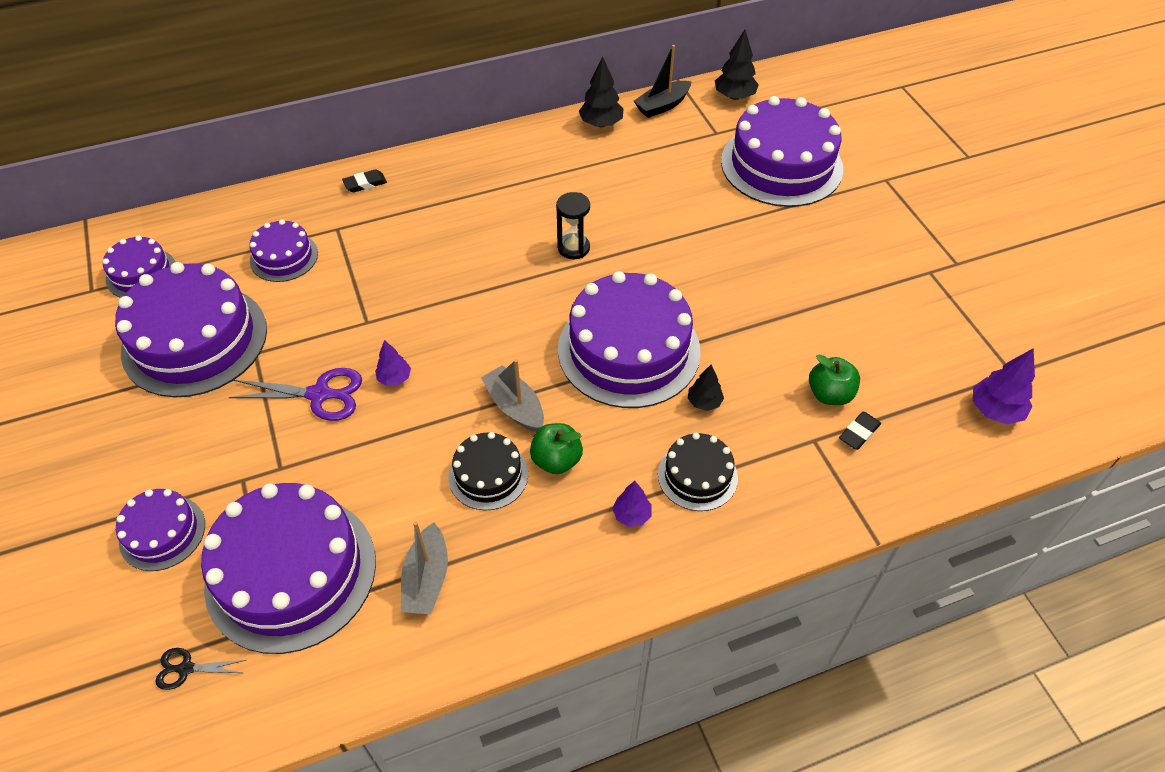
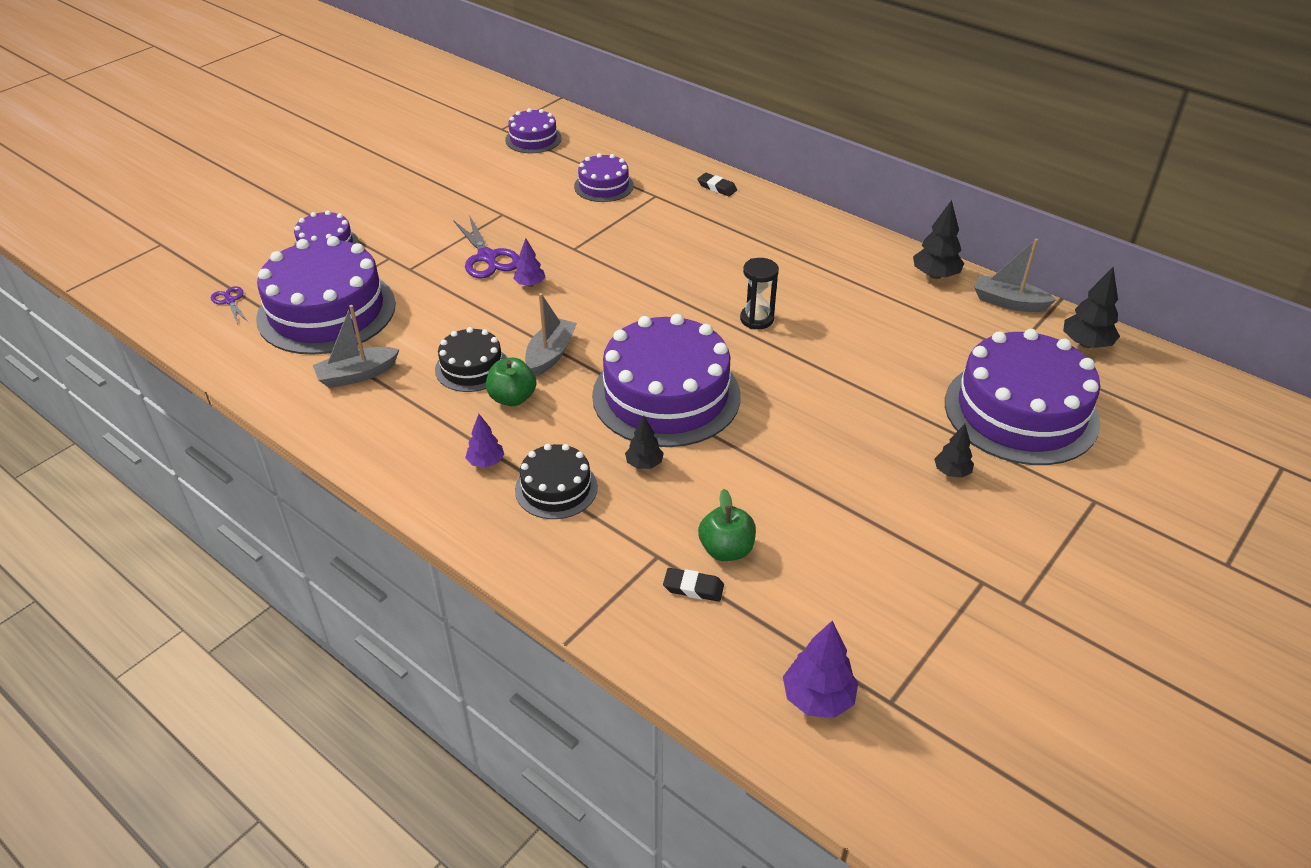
camera: 60 degrees right, 10 degrees down
(186, 668) = (230, 301): black scissors -> purple scissors
(195, 340) = (493, 185): purple cake -> none
(662, 106) = (1008, 302): black boat -> grey boat
(820, 231) = (952, 472): none -> black tree

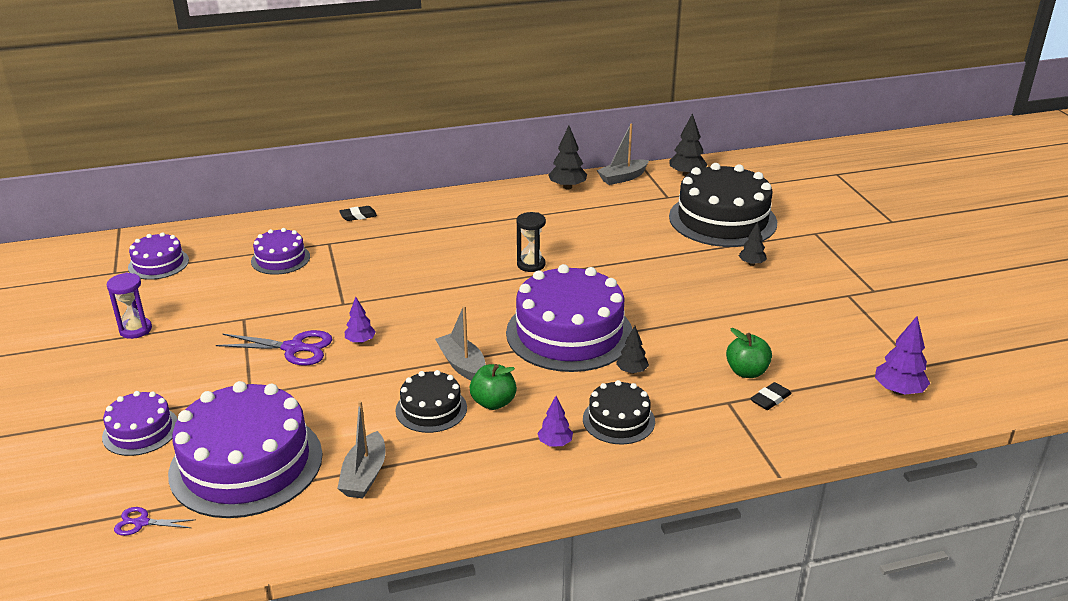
camera: 55 degrees left, 10 degrees down
(440, 177) = (135, 330): none -> purple hourglass
(1021, 412) = (722, 219): purple cake -> black cake

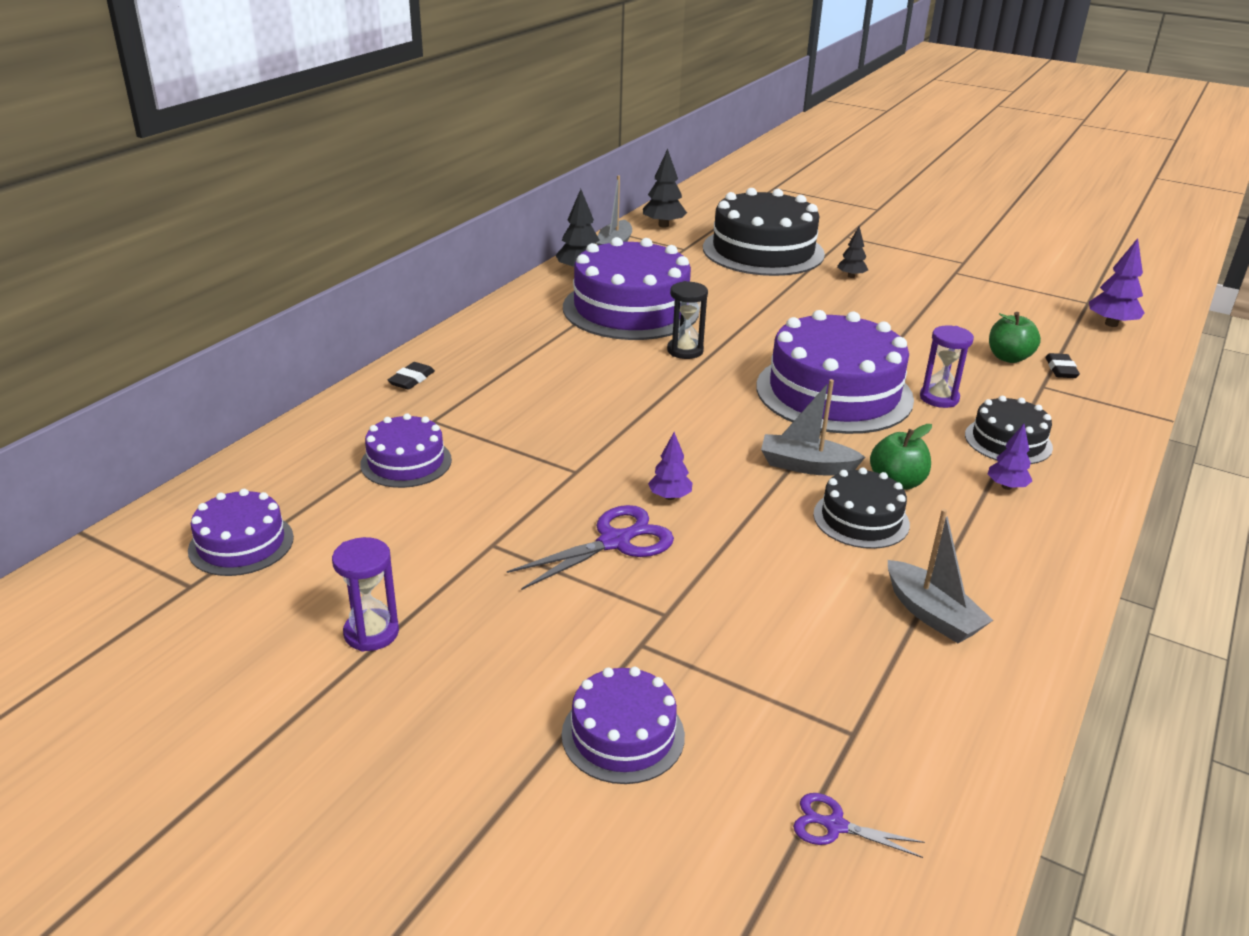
camera: 45 degrees left, 0 degrees up
(142, 522) = (835, 825): purple scissors -> purple scissors turned 60 degrees clockwise
(246, 463) = (808, 683): purple cake -> purple cake (631, 309)
(631, 371) = (939, 398): black tree -> purple hourglass

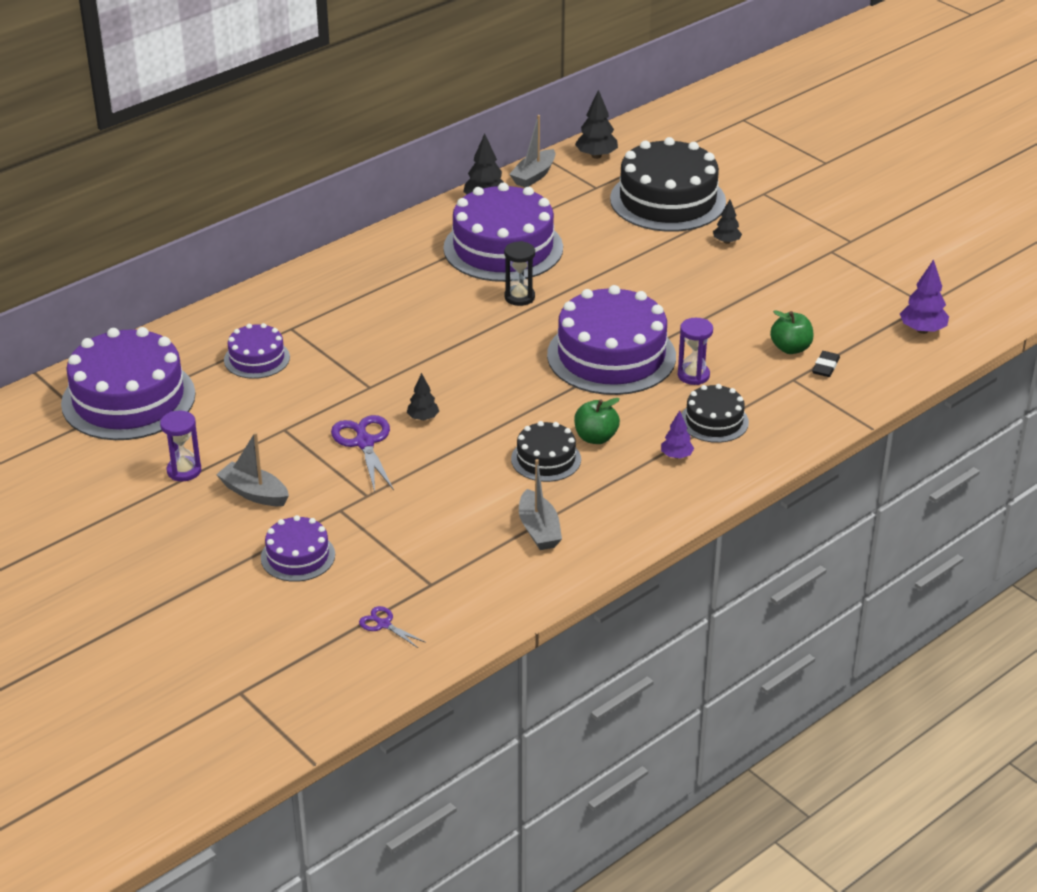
camera: 20 degrees right, 5 degrees up
(241, 544) = (128, 399): purple cake -> purple cake, size x1.97
(411, 379) = (292, 290): black eraser -> none
(615, 542) = (364, 443): purple scissors -> purple scissors turned 90 degrees counterclockwise
(669, 497) = (423, 418): purple tree -> black tree
(806, 466) = (539, 413): grey boat -> grey boat (254, 493)

